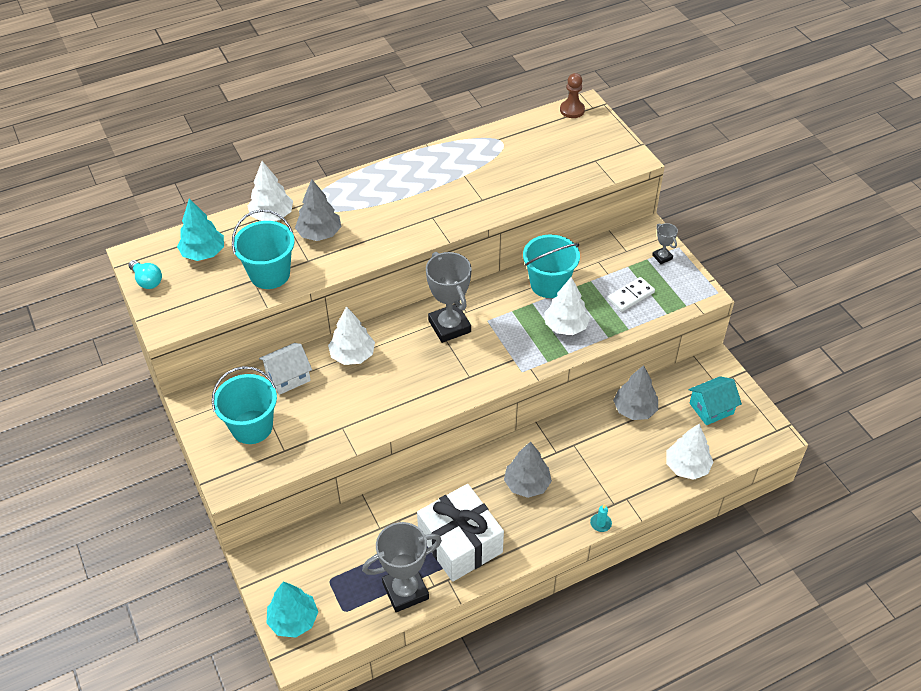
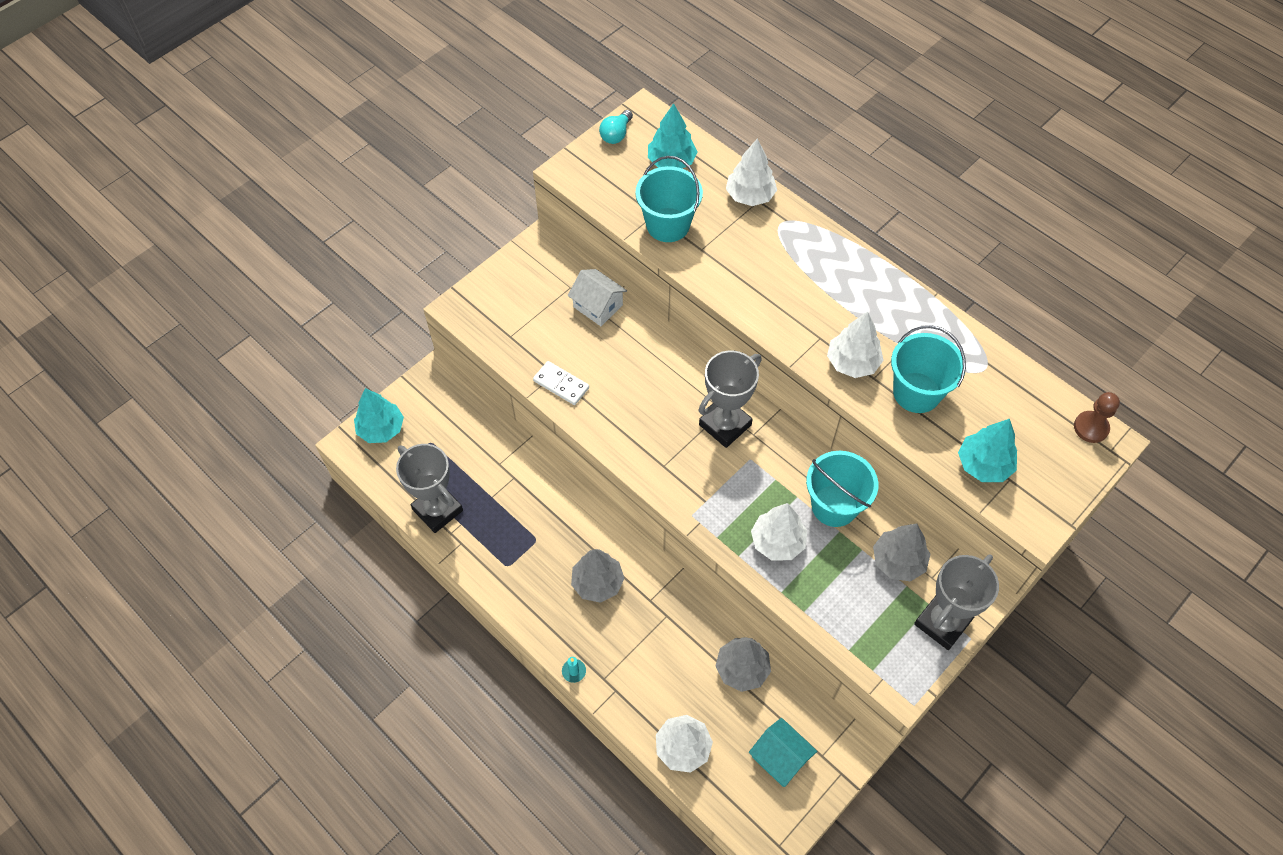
camera: 70 degrees right, 10 degrees up
(252, 427) = (527, 300): turquoise bucket -> turquoise bucket (916, 392)
(319, 234) = (744, 245): grey tree -> grey tree (898, 561)
(352, 355) = (647, 350): white tree -> white tree (852, 362)
(460, 543) = (505, 541): white gift -> none
(579, 168) = (983, 465): none -> turquoise tree
(630, 296) = (858, 601): white domino -> white domino (561, 384)
(662, 257) = (942, 622): grey trophy -> grey trophy, size x2.11

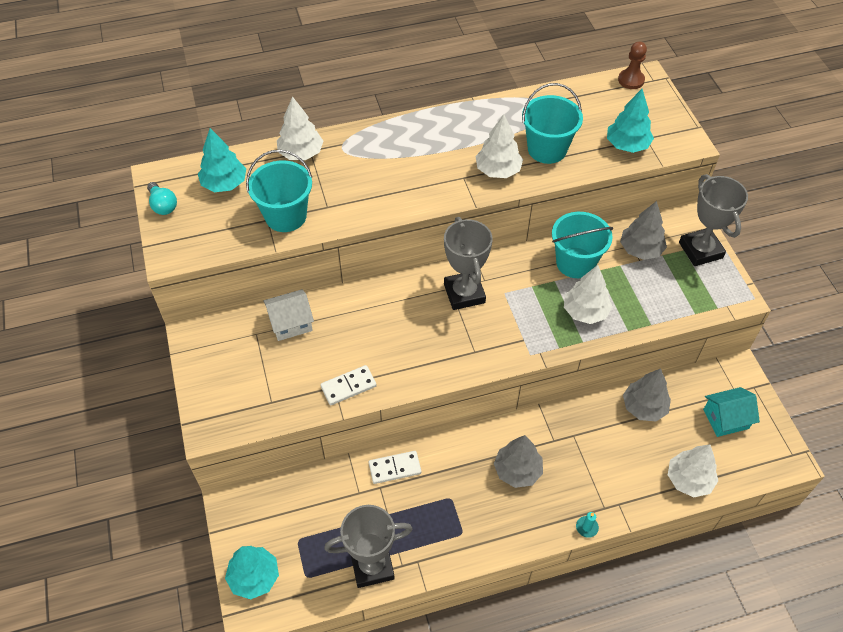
camera: 60 degrees left, 5 degrees down
(539, 479) = (395, 468): none -> white domino

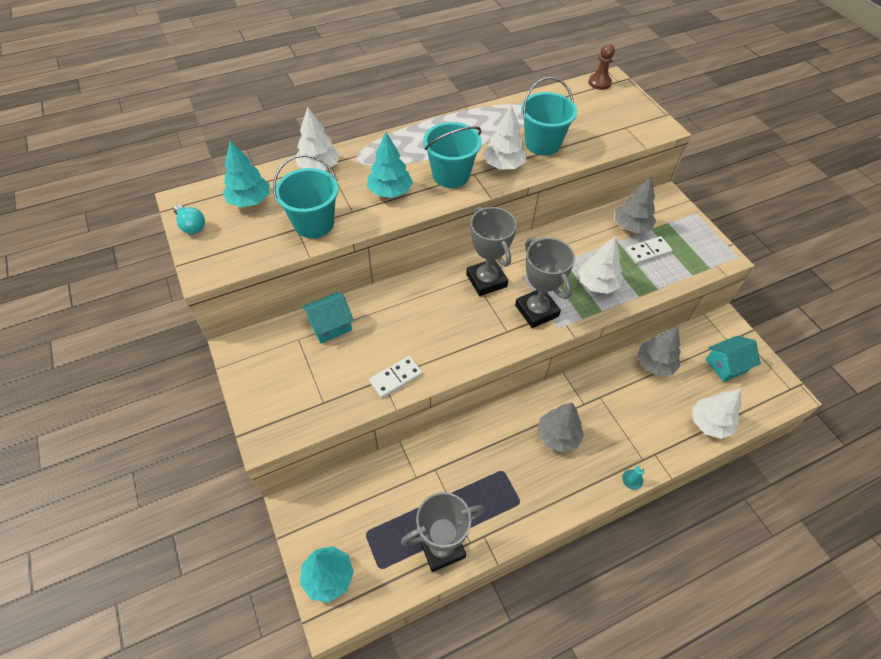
camera: 10 degrees left, 0 degrees up
(291, 323) = (330, 325): white house -> turquoise house
(395, 468) = (445, 449): white domino -> white domino (648, 251)
(575, 262) = (578, 243): turquoise bucket -> turquoise bucket (451, 175)
(627, 145) = (611, 134): turquoise tree -> turquoise tree (390, 191)
(700, 250) = (682, 221): grey trophy -> grey trophy (536, 311)

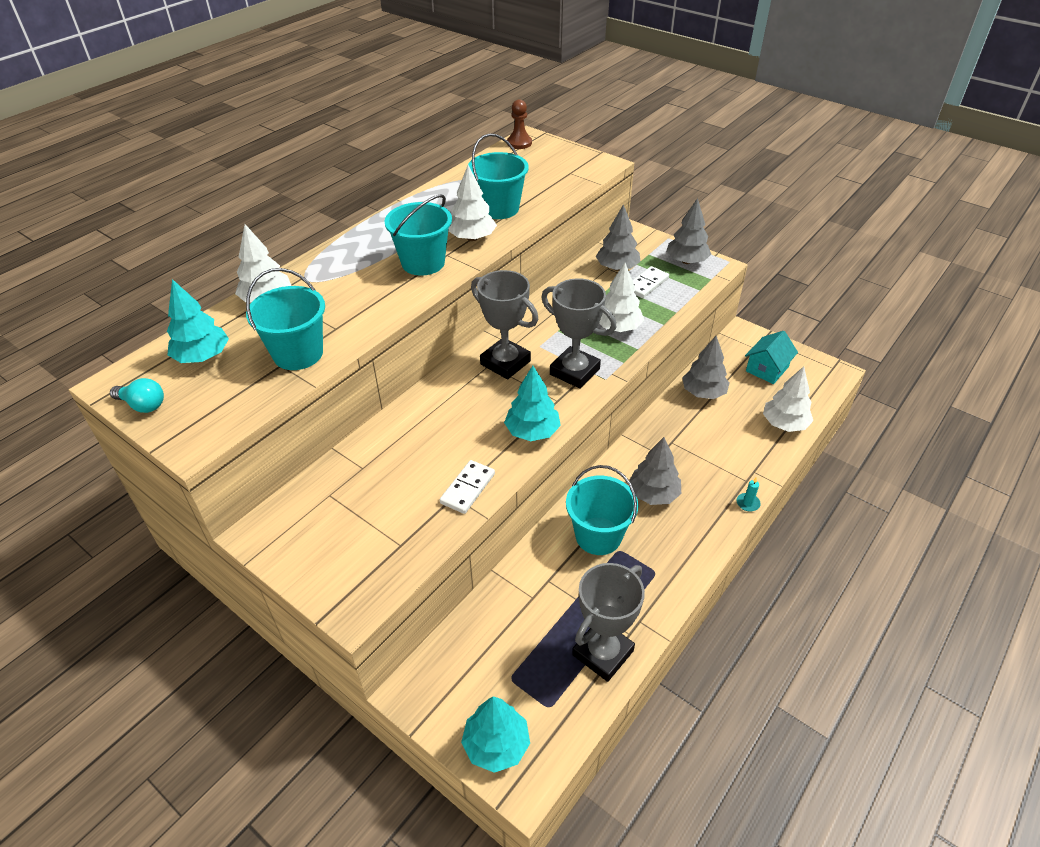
camera: 25 degrees left, 10 degrees down
(330, 325) = (359, 467): turquoise house -> none
(390, 191) = (366, 297): turquoise tree -> turquoise tree (532, 431)
(493, 451) = (598, 536): none -> turquoise bucket
(698, 242) = (686, 261): none -> grey tree

